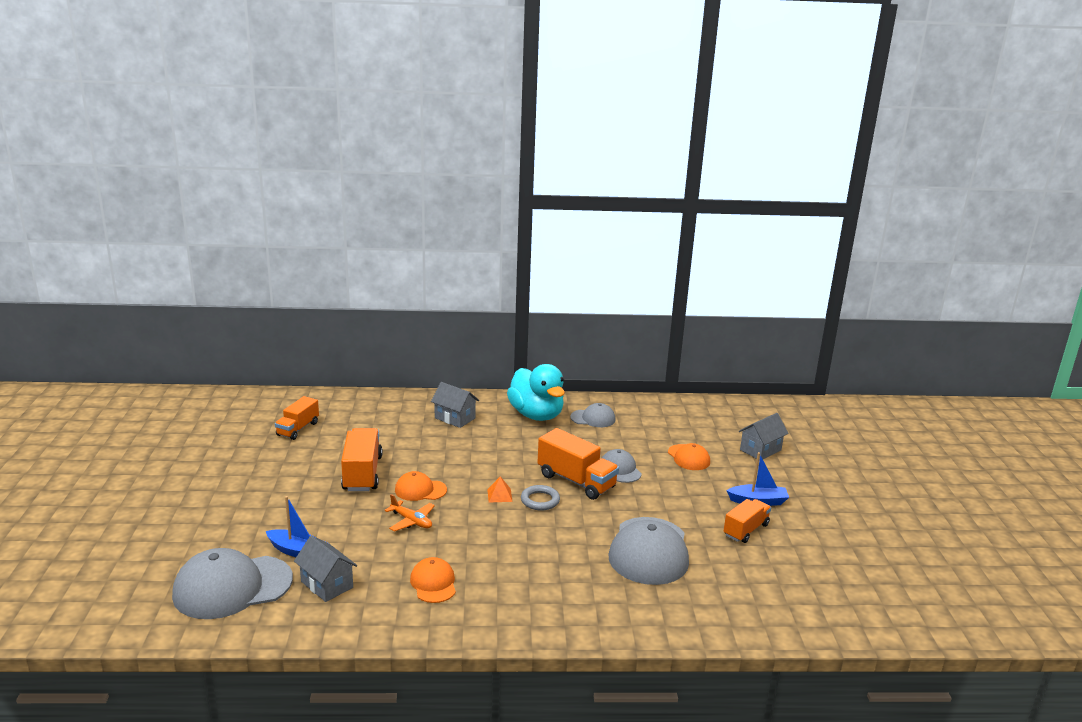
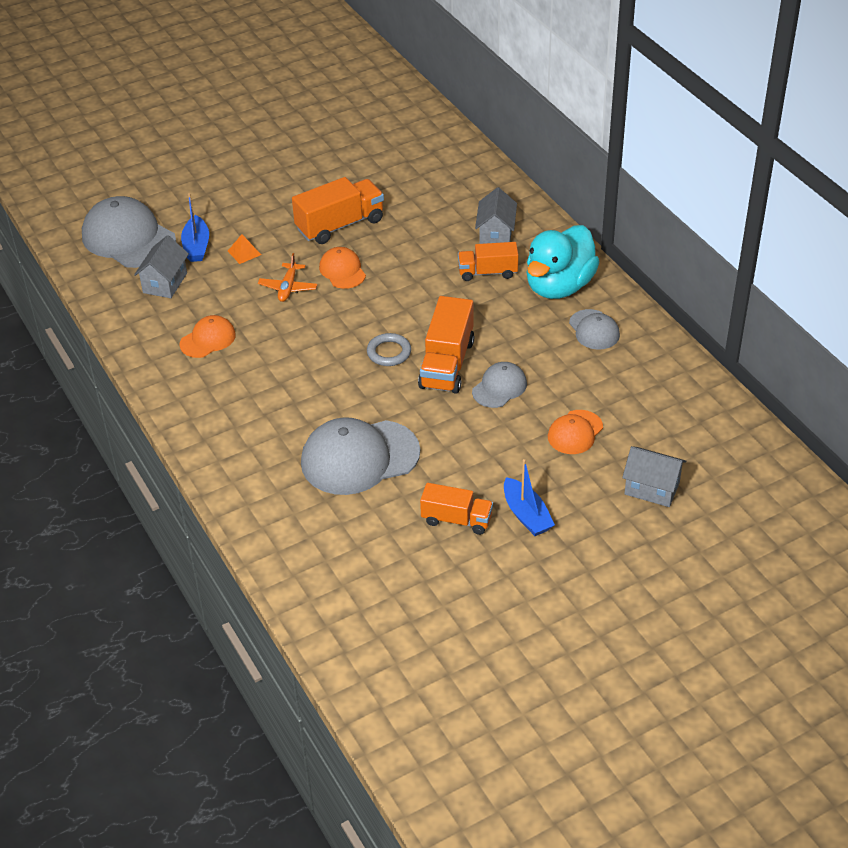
camera: 65 degrees right, 20 degrees up
(298, 429) = (381, 152): orange truck -> orange truck (487, 272)
(499, 495) = (376, 323): orange pyramid -> orange pyramid (244, 252)

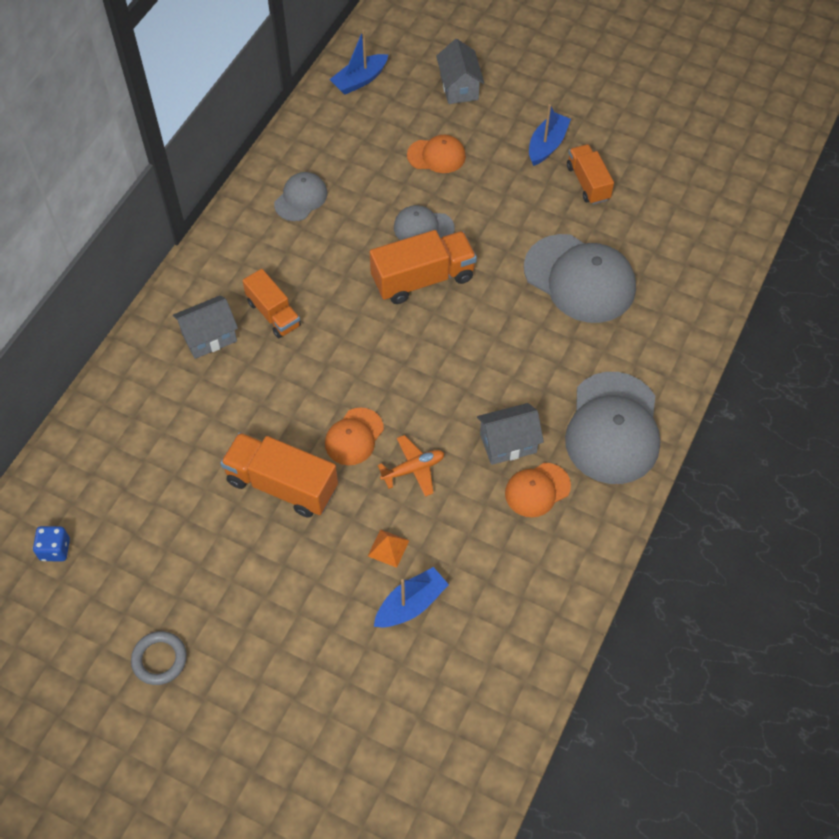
camera: 125 degrees left, 15 degrees up
(128, 238) = (446, 690): grey cap -> grey cap (613, 428)
(165, 283) = (489, 592): grey house -> grey house (508, 443)
(208, 339) = (537, 490): orange cap -> orange cap turned 45 degrees counterclockwise
(389, 352) = (441, 330): grey ring -> grey ring (159, 659)
(391, 123) = (55, 549): none -> blue dice
(559, 286) = (257, 250): turquoise duck -> none
(713, 423) = (360, 80): none -> blue boat

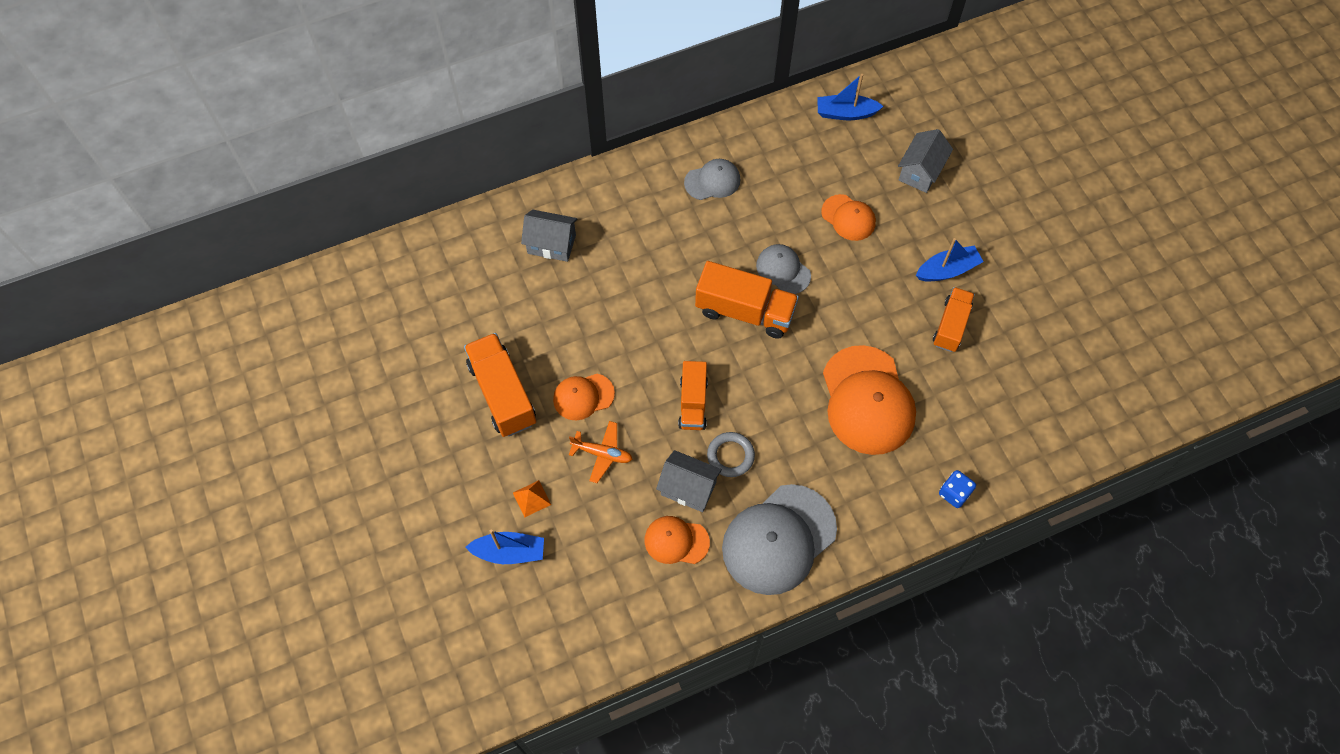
camera: 40 degrees right, 5 degrees up
(55, 549) = (321, 324): blue dice -> blue dice (954, 493)
(159, 659) = (317, 454): grey ring -> grey ring (730, 456)
(273, 314) = (611, 259): orange truck -> orange truck (693, 403)
(579, 279) = (867, 400): grey cap -> orange cap

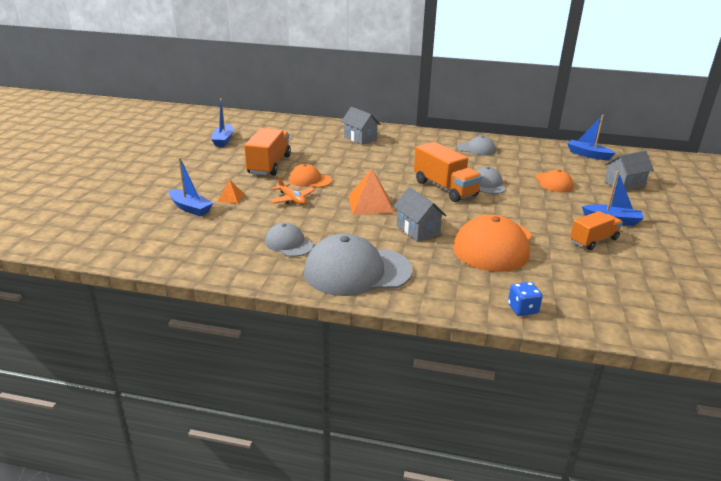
camera: 35 degrees right, 35 degrees down
(380, 369) = (223, 140): none -> blue boat
(676, 541) = (288, 244): orange cap -> grey cap
(688, 488) = (325, 229): grey house -> grey house (417, 230)
(693, 403) = (370, 204): orange truck -> orange pyramid
(730, 456) = (368, 229): grey ring -> none

